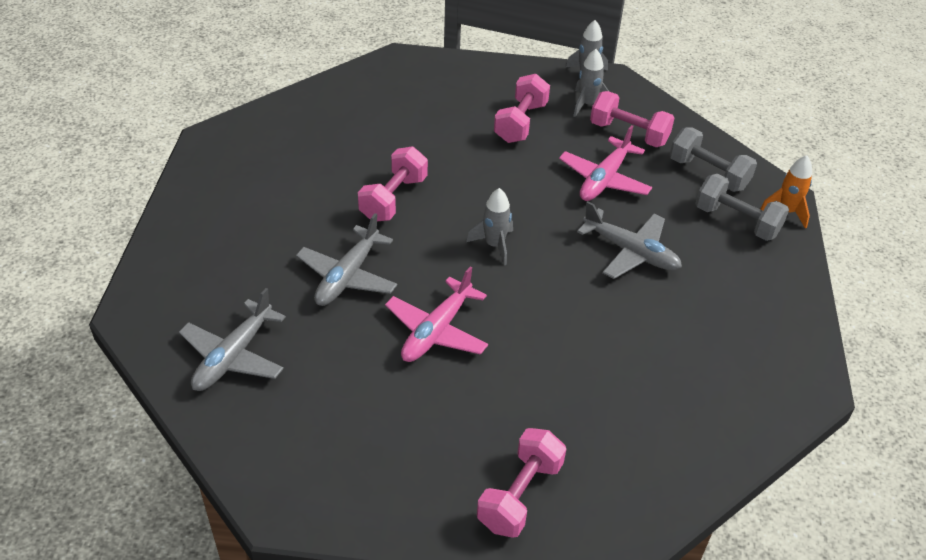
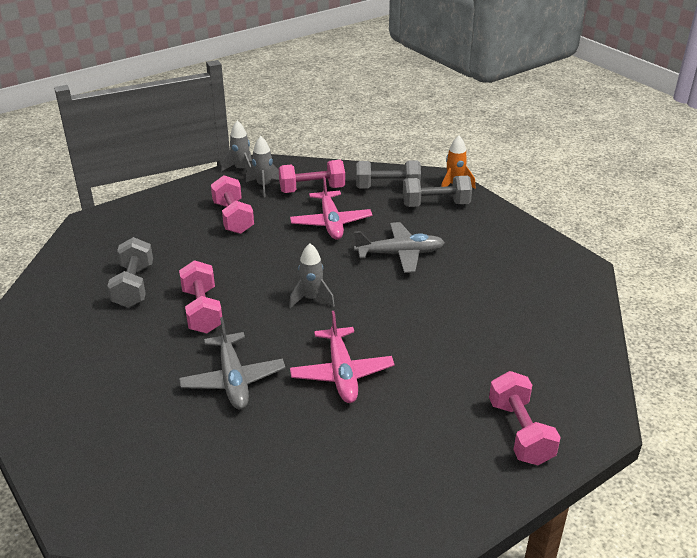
camera: 40 degrees left, 10 degrees down
(233, 356) = (213, 491): grey plane -> none
(367, 142) = (134, 286): none -> grey dumbbell

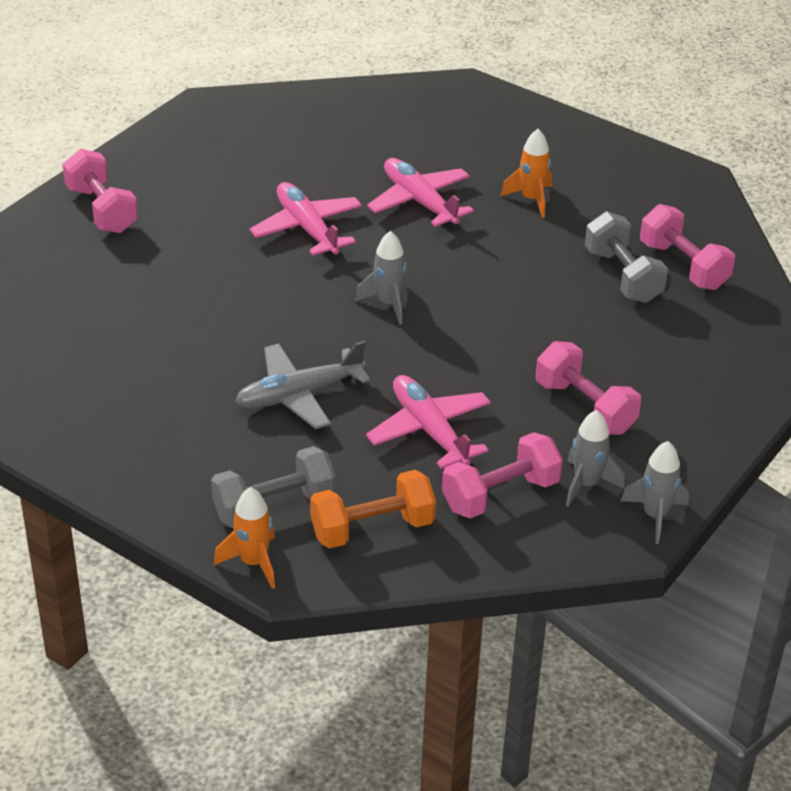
camera: 160 degrees right, 5 degrees up
(140, 361) = (531, 199): none -> orange rocket
(202, 311) = (511, 263): pink dumbbell -> pink dumbbell (683, 266)
(233, 380) = (419, 201): grey plane -> pink plane
(387, 188) = (372, 528): grey dumbbell -> orange dumbbell

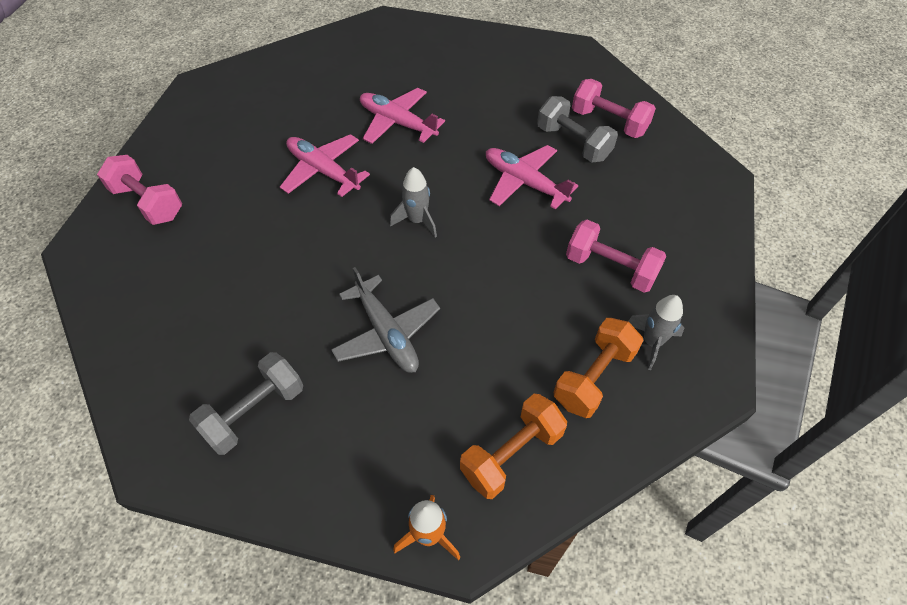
camera: 20 degrees left, 15 degrees up
(274, 506) = (418, 462): grey dumbbell -> grey dumbbell (254, 412)
(298, 395) = (387, 333): grey plane -> grey plane turned 75 degrees counterclockwise
(429, 430) = (507, 332): pink plane -> pink plane (524, 182)
(500, 494) = (594, 377): pink dumbbell -> orange dumbbell
(531, 199) = (476, 98): orange rocket -> none
(655, 516) = (717, 354): grey rocket -> none

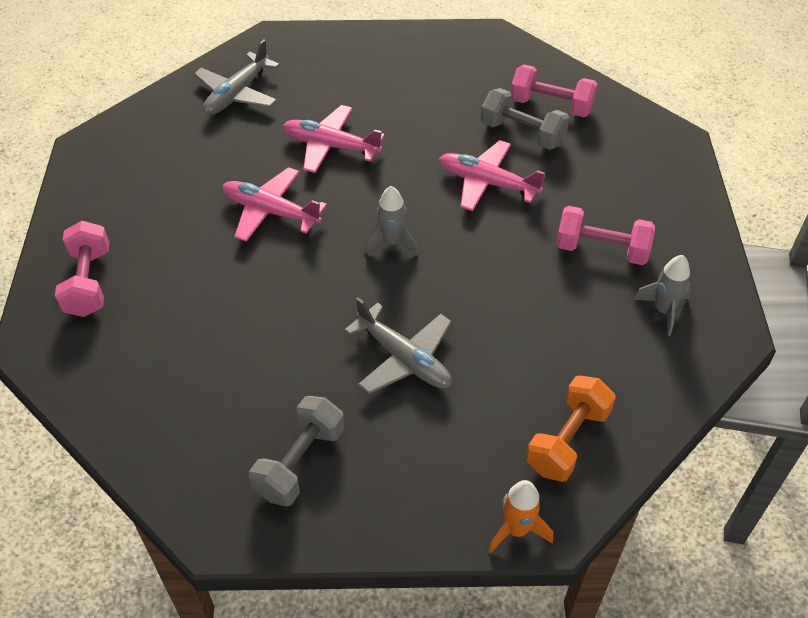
camera: 15 degrees left, 5 degrees down
(148, 203) = (89, 283): pink dumbbell -> pink dumbbell turned 60 degrees clockwise
(336, 63) = (237, 94): none -> grey plane
(594, 377) = (620, 354): orange dumbbell -> none

